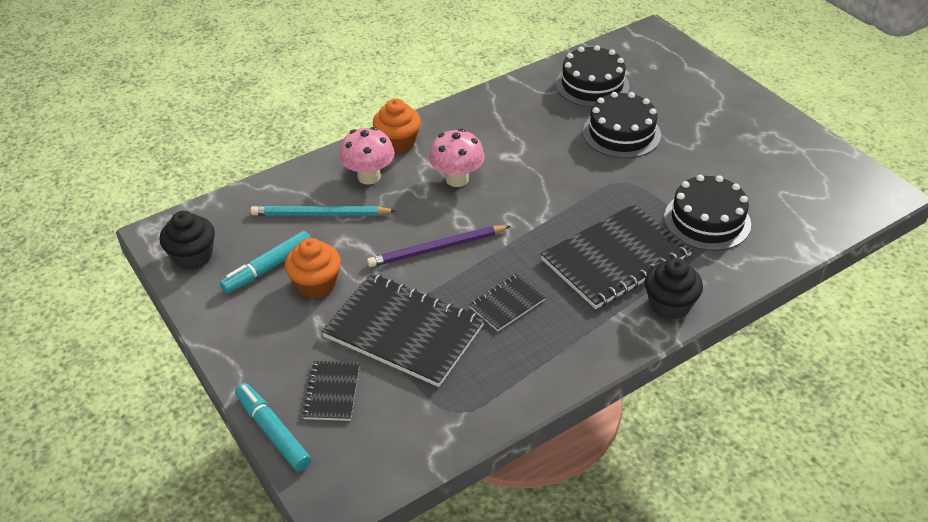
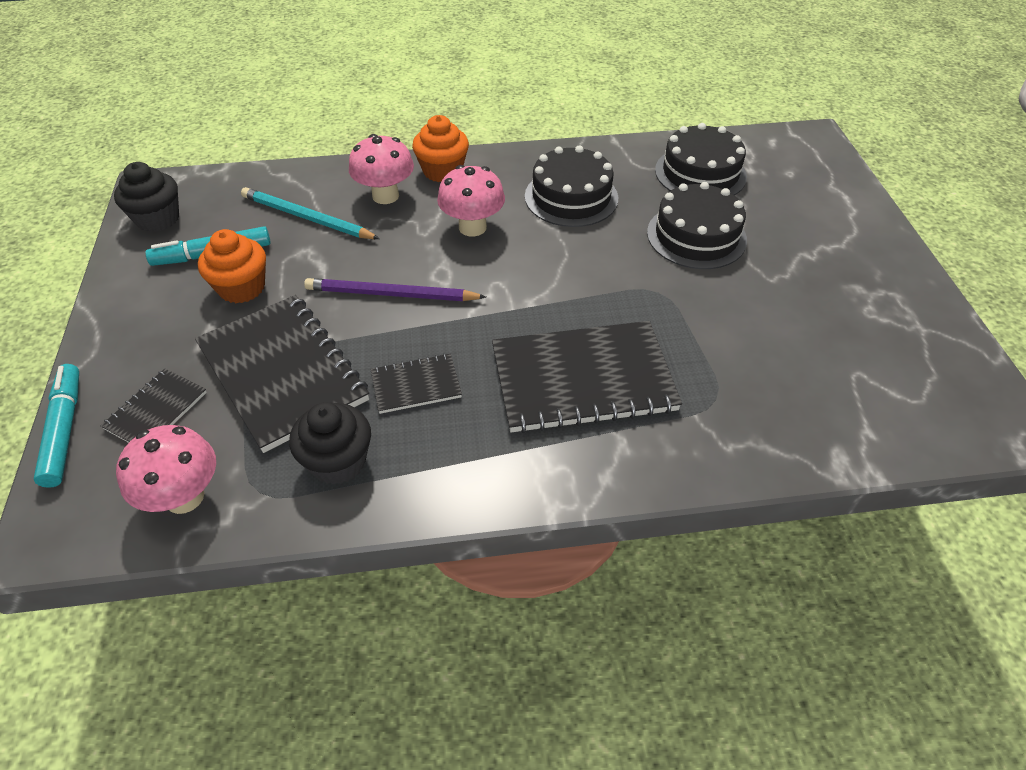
camera: 25 degrees right, 5 degrees up
(407, 436) = (184, 497): none -> pink mushroom
(669, 305) = (606, 464): black cupcake -> black cupcake (338, 461)
(707, 220) = (731, 374): black cake -> black cake (571, 197)

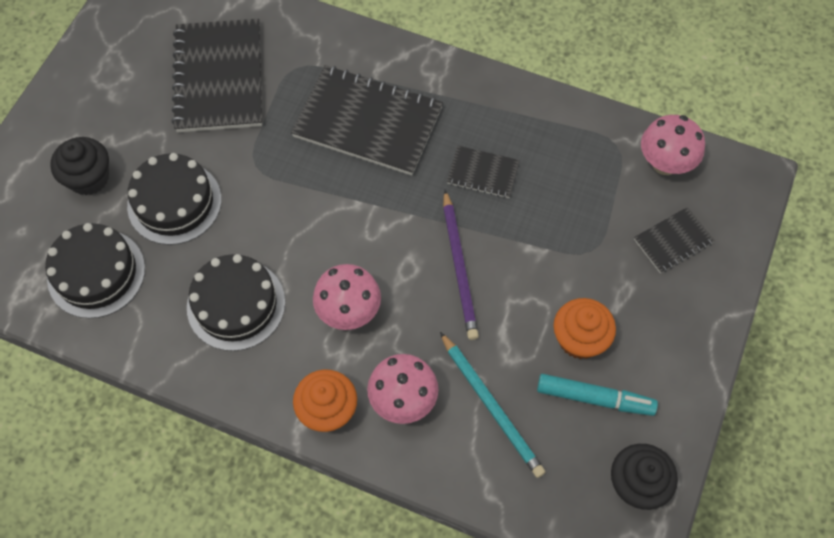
camera: 150 degrees left, 15 degrees up
(65, 430) = (741, 256): turquoise marker -> none
(282, 373) = (573, 230): black notebook -> black notebook (219, 78)
(338, 461) = (560, 142): black cupcake -> black cupcake (89, 178)
(391, 294) = (459, 267): purple pencil -> purple pencil turned 45 degrees clockwise

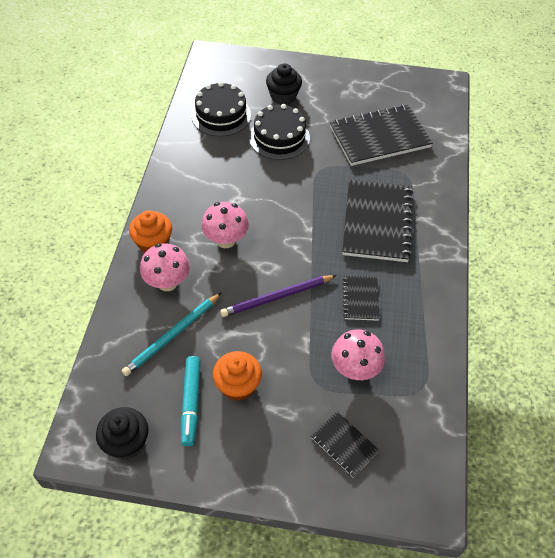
camera: 75 degrees right, 10 degrees down
(236, 304) = (216, 182): black cake -> none
(665, 163) = (418, 429): pink mushroom -> pink mushroom (355, 369)

